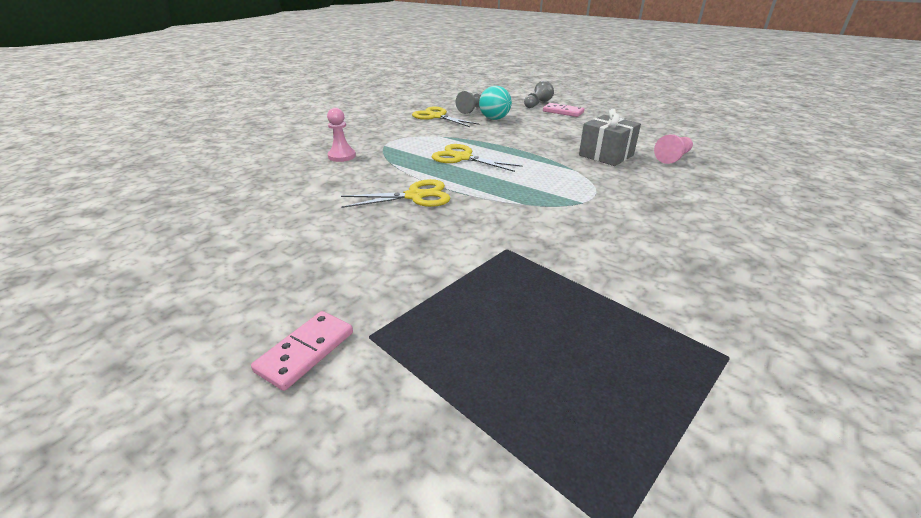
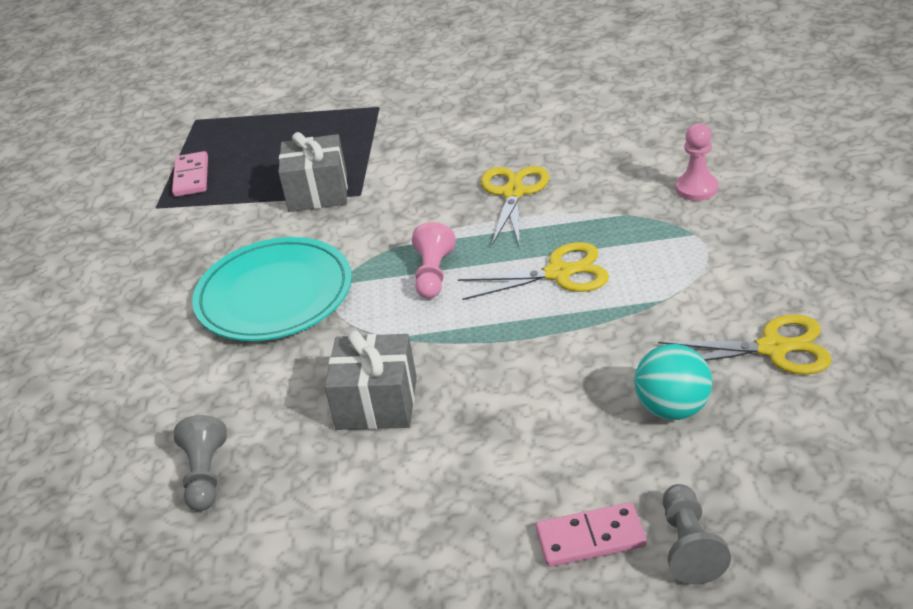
camera: 145 degrees right, 5 degrees up
(305, 351) = (400, 85): pink domino -> pink domino (191, 177)
(415, 196) = (513, 192): yellow scissors -> yellow scissors turned 150 degrees clockwise
(472, 110) = (763, 418): grey pawn -> grey pawn (205, 475)
(537, 269) = (318, 192): none -> grey gift
(631, 214) = (274, 295): none -> turquoise plate
(673, 157) = (271, 462): pink pawn -> pink pawn (433, 274)

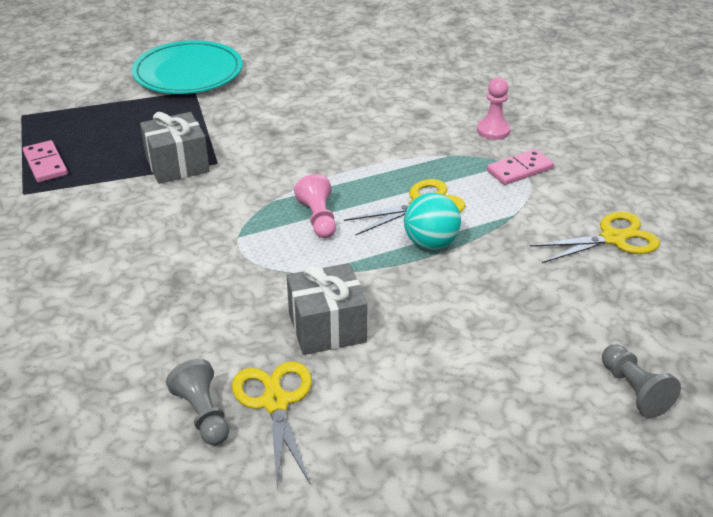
camera: 25 degrees left, 0 degrees up
(274, 295) = (184, 253): turquoise plate -> turquoise plate (188, 73)
(513, 192) = (350, 148): yellow scissors -> yellow scissors (275, 402)
(590, 538) = (559, 399): pink domino -> pink domino (520, 170)
(672, 408) = (565, 293): turquoise ball -> turquoise ball (430, 243)

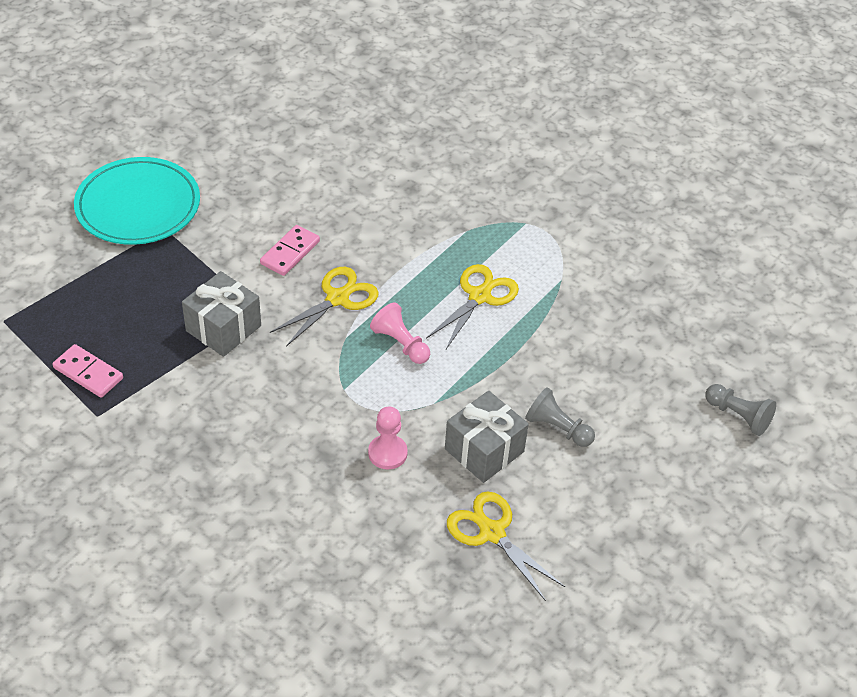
camera: 30 degrees left, 10 degrees up
(203, 414) = (444, 566): grey pawn -> grey pawn (557, 428)
(430, 243) = (512, 335): turquoise ball -> none
(493, 131) = (488, 187): pink pawn -> pink pawn (387, 453)
(520, 170) = (537, 227): pink domino -> pink domino (290, 252)
(613, 238) = (652, 277): yellow scissors -> yellow scissors (338, 298)

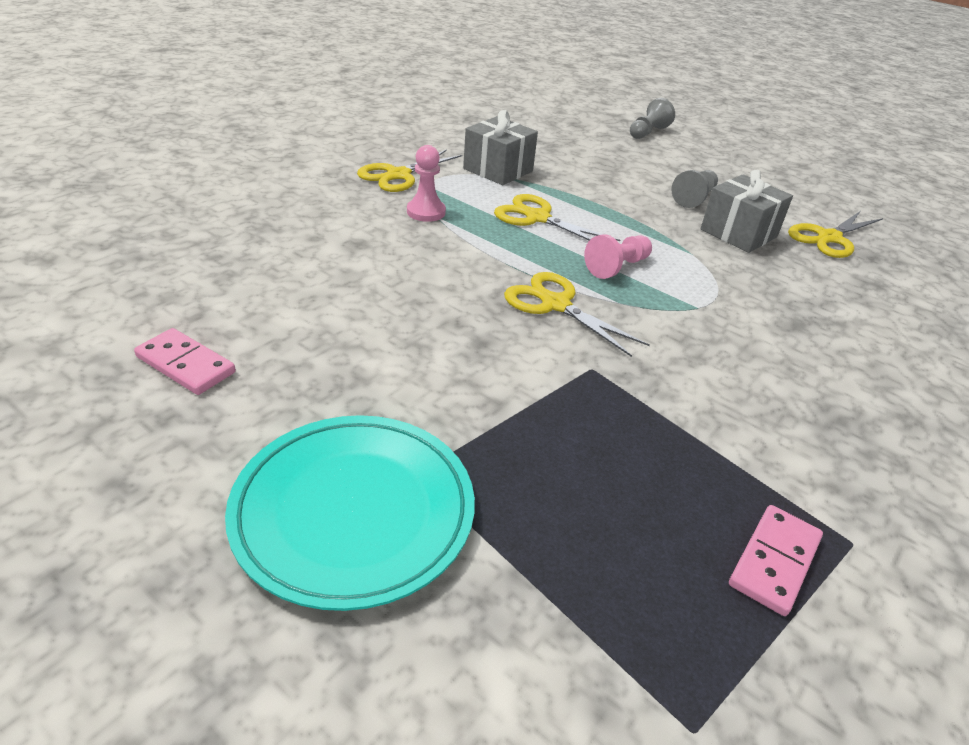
camera: 90 degrees left, 10 degrees down
(223, 328) = (630, 402): grey gift -> grey gift (498, 170)
(290, 252) = (475, 338): pink domino -> pink domino (186, 365)
(387, 453) = (772, 285): pink pawn -> pink pawn (426, 212)
(540, 203) = (398, 175): none -> yellow scissors

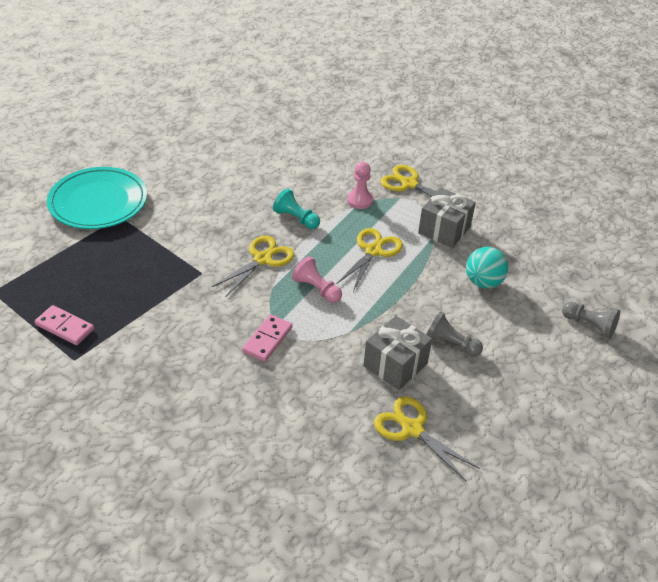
camera: 85 degrees right, 5 degrees up
(186, 365) = (186, 145): pink domino -> pink domino (267, 340)
(459, 265) = (296, 218): none -> turquoise pawn
(591, 165) = (483, 282): none -> turquoise ball

